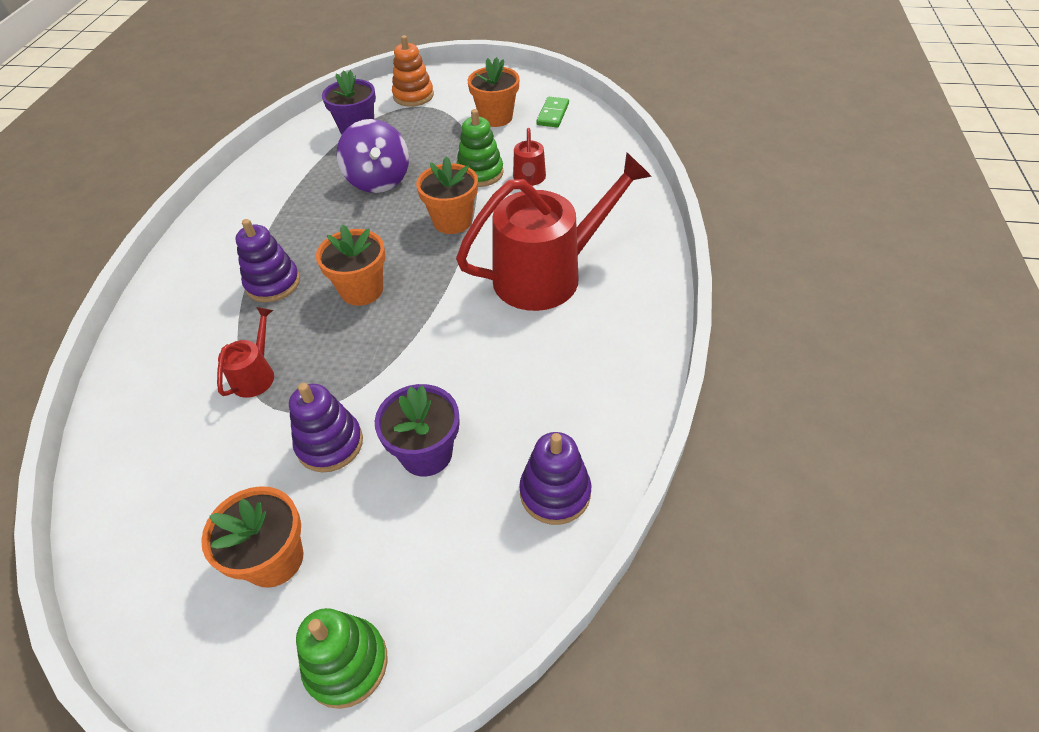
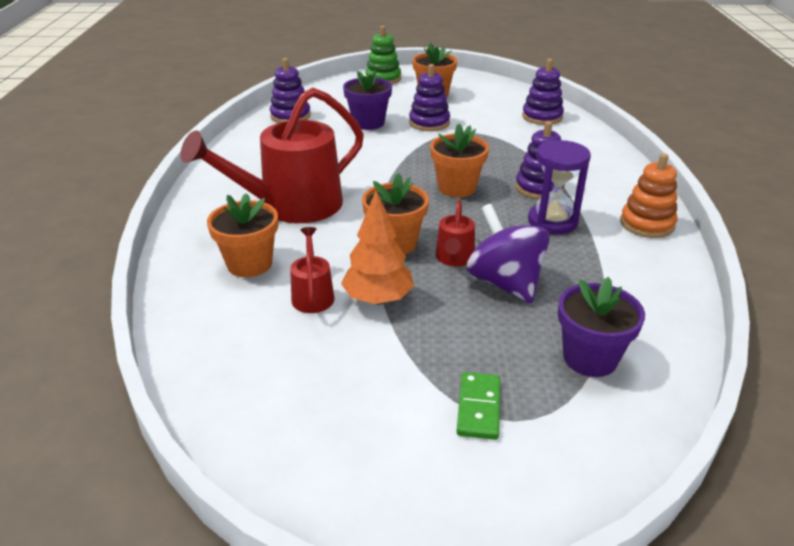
camera: 170 degrees right, 15 degrees down
(144, 447) = (542, 117): none -> purple stacking toy
(256, 375) = (502, 143): red watering can -> red watering can (454, 258)
(295, 237) = (552, 221): none -> purple hourglass
(413, 96) = (544, 445): orange stacking toy -> orange stacking toy (647, 224)
(480, 173) = (378, 299): green stacking toy -> orange tree
(496, 117) = (374, 398): orange flower pot -> orange flower pot (249, 264)
(552, 114) = (276, 412): green domino -> green domino (479, 408)

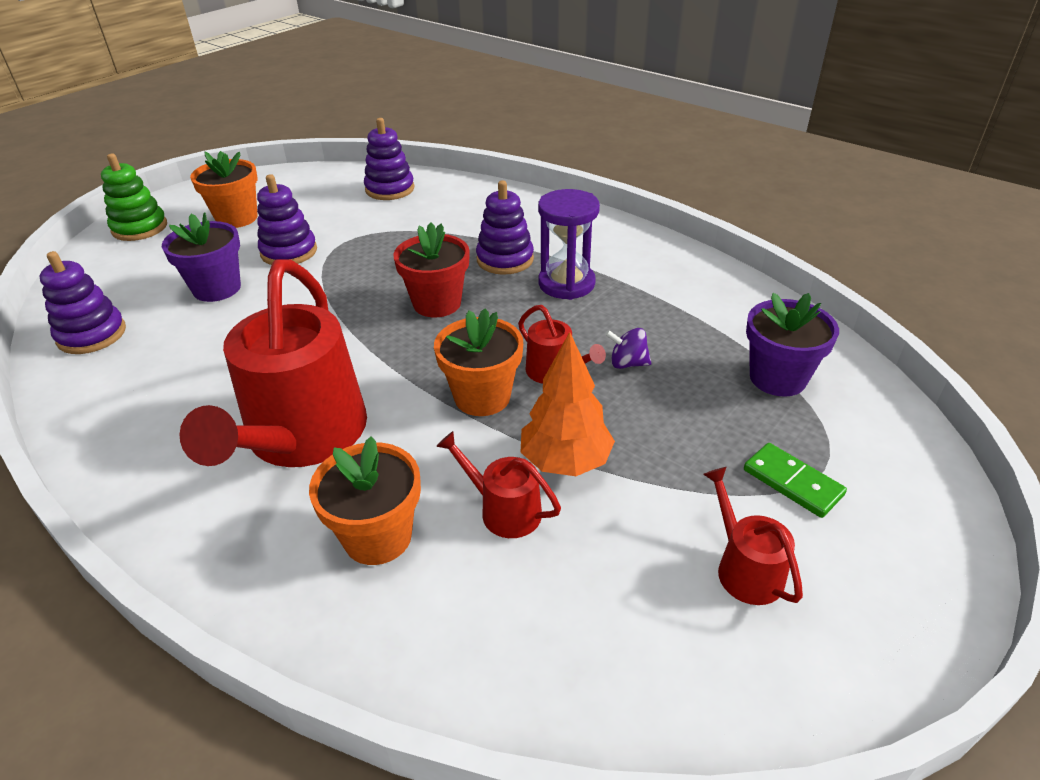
camera: 50 degrees left, 5 degrees up
(368, 414) = (745, 568): none -> red watering can
(457, 188) = (437, 303): orange flower pot -> red flower pot
(505, 282) = (627, 363): purple spinning top -> purple spinning top, size x0.46
(647, 224) = (629, 242): orange stacking toy -> none

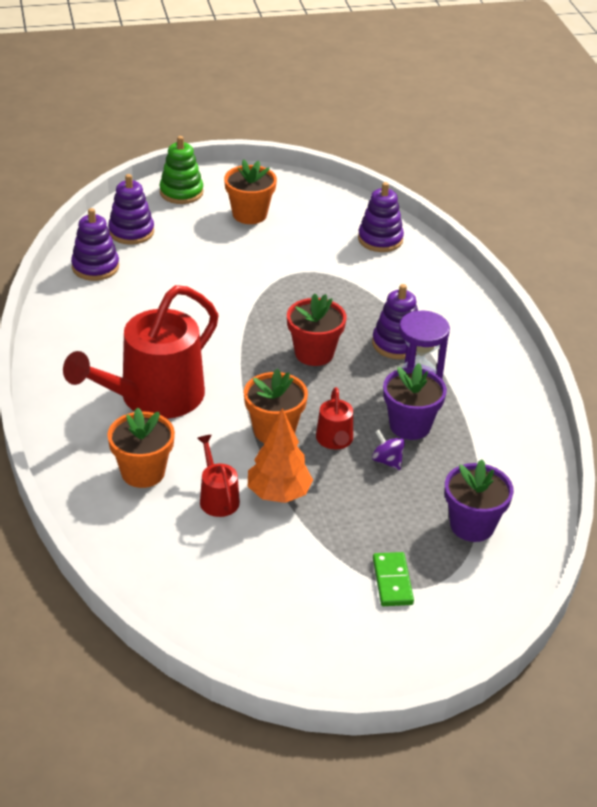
camera: 35 degrees right, 0 degrees up
(217, 288) = (190, 269): purple flower pot -> purple flower pot (410, 426)
(289, 252) = (258, 262): purple stacking toy -> purple stacking toy (131, 232)
(745, 568) = (306, 600): red watering can -> none

